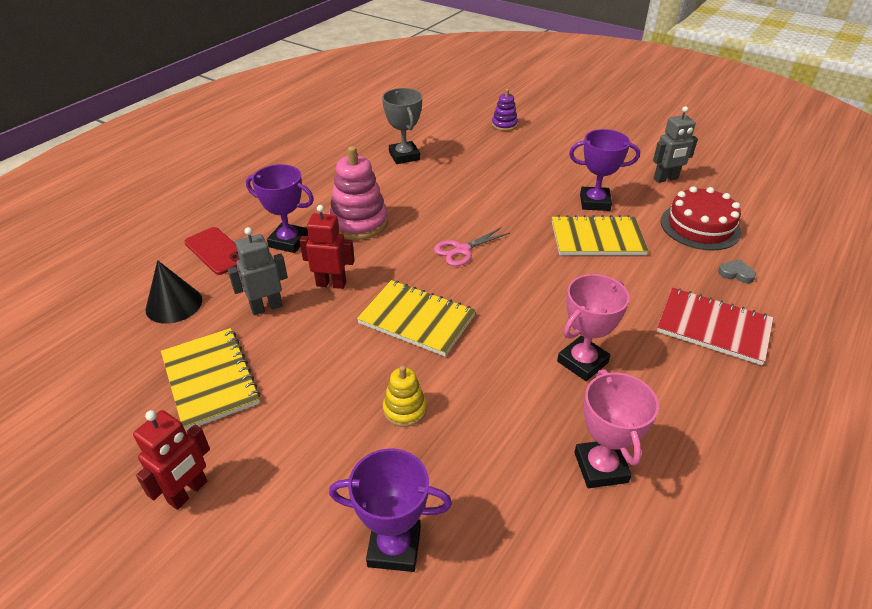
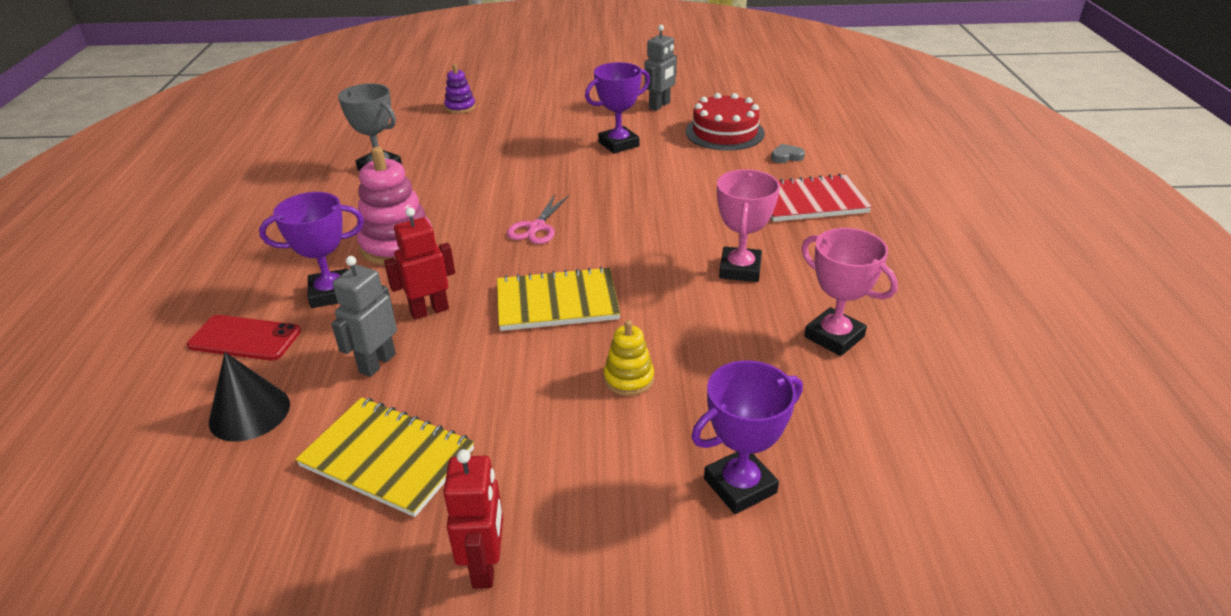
camera: 35 degrees left, 5 degrees down
(597, 238) = (651, 171): yellow notebook -> none

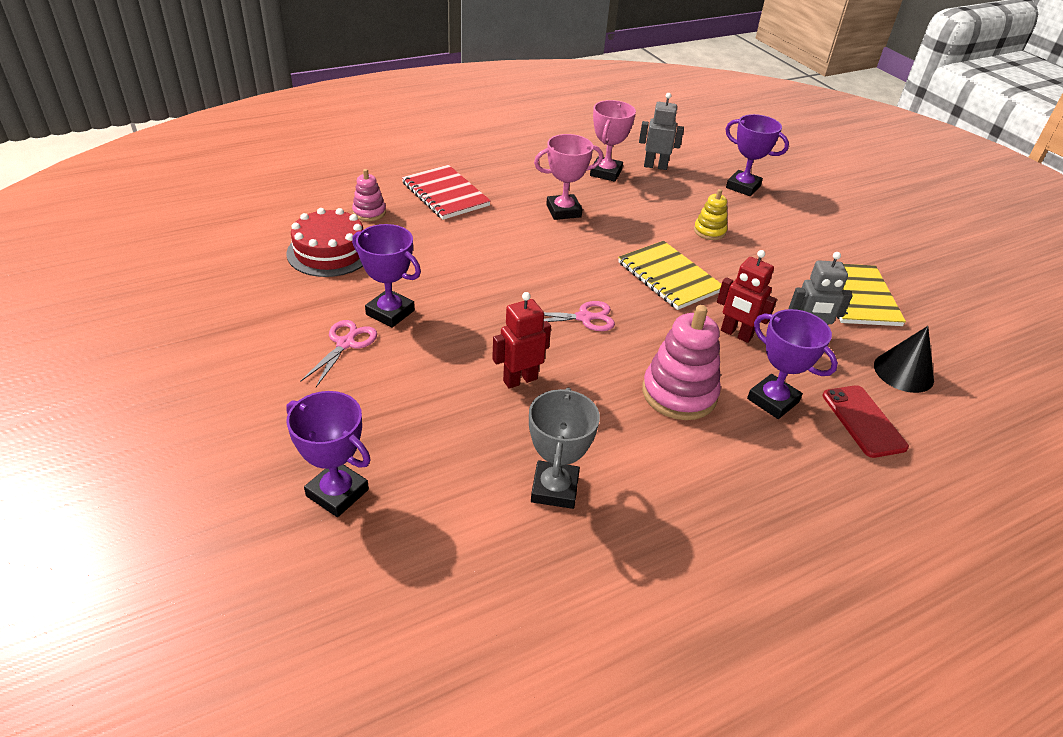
camera: 120 degrees left, 5 degrees up
(460, 107) = (337, 493): purple stacking toy -> purple trophy
(485, 566) = (865, 242): red robot -> red robot (520, 379)
(594, 124) = (346, 343): none -> pink scissors
(660, 106) = (271, 307): grey robot -> grey robot (655, 166)
(786, 157) = (369, 212): grey heart -> pink stacking toy

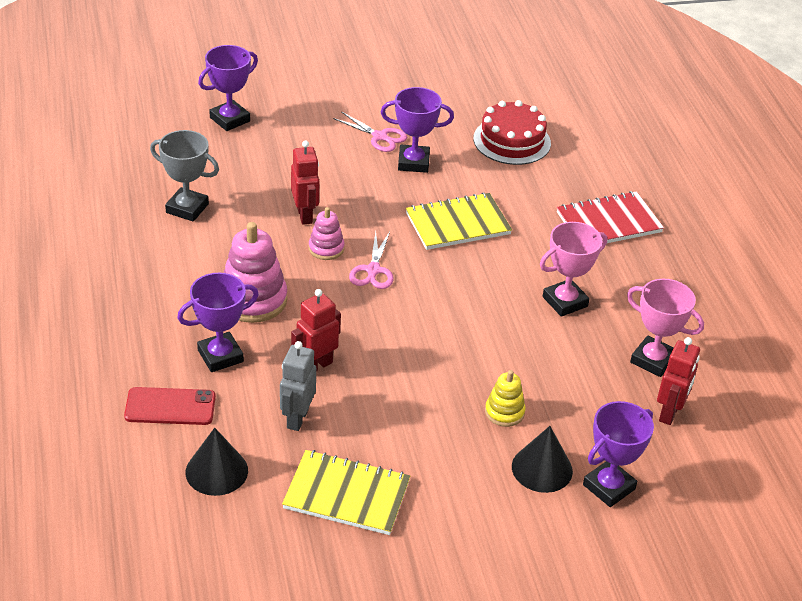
camera: 105 degrees right, 0 degrees up
(369, 212) = (577, 169): pink stacking toy -> pink stacking toy (326, 248)
(390, 312) = (413, 162): purple trophy -> purple trophy turned 45 degrees clockwise
(563, 211) = (565, 301): pink trophy -> pink trophy turned 60 degrees clockwise
(655, 166) = (669, 413): grey robot -> red robot
(669, 277) = (422, 347): yellow notebook -> yellow notebook (458, 224)
(750, 212) = (542, 468): none -> black cone

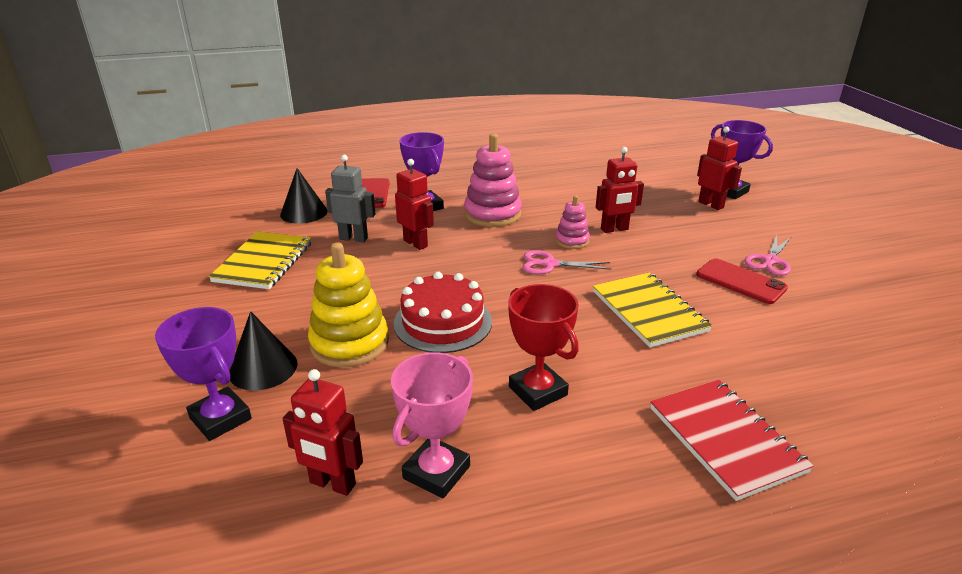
camera: 90 degrees right, 10 degrees down
(187, 208) = (596, 184): grey trophy -> none
(259, 140) = (711, 204): none -> red robot
(413, 162) = (740, 281): purple trophy -> red phone
(504, 412) = (349, 343): yellow stacking toy -> yellow stacking toy, size x1.81
(512, 141) = (847, 350): red cake -> red cake (443, 322)
(565, 301) = (538, 391): pink trophy -> red trophy

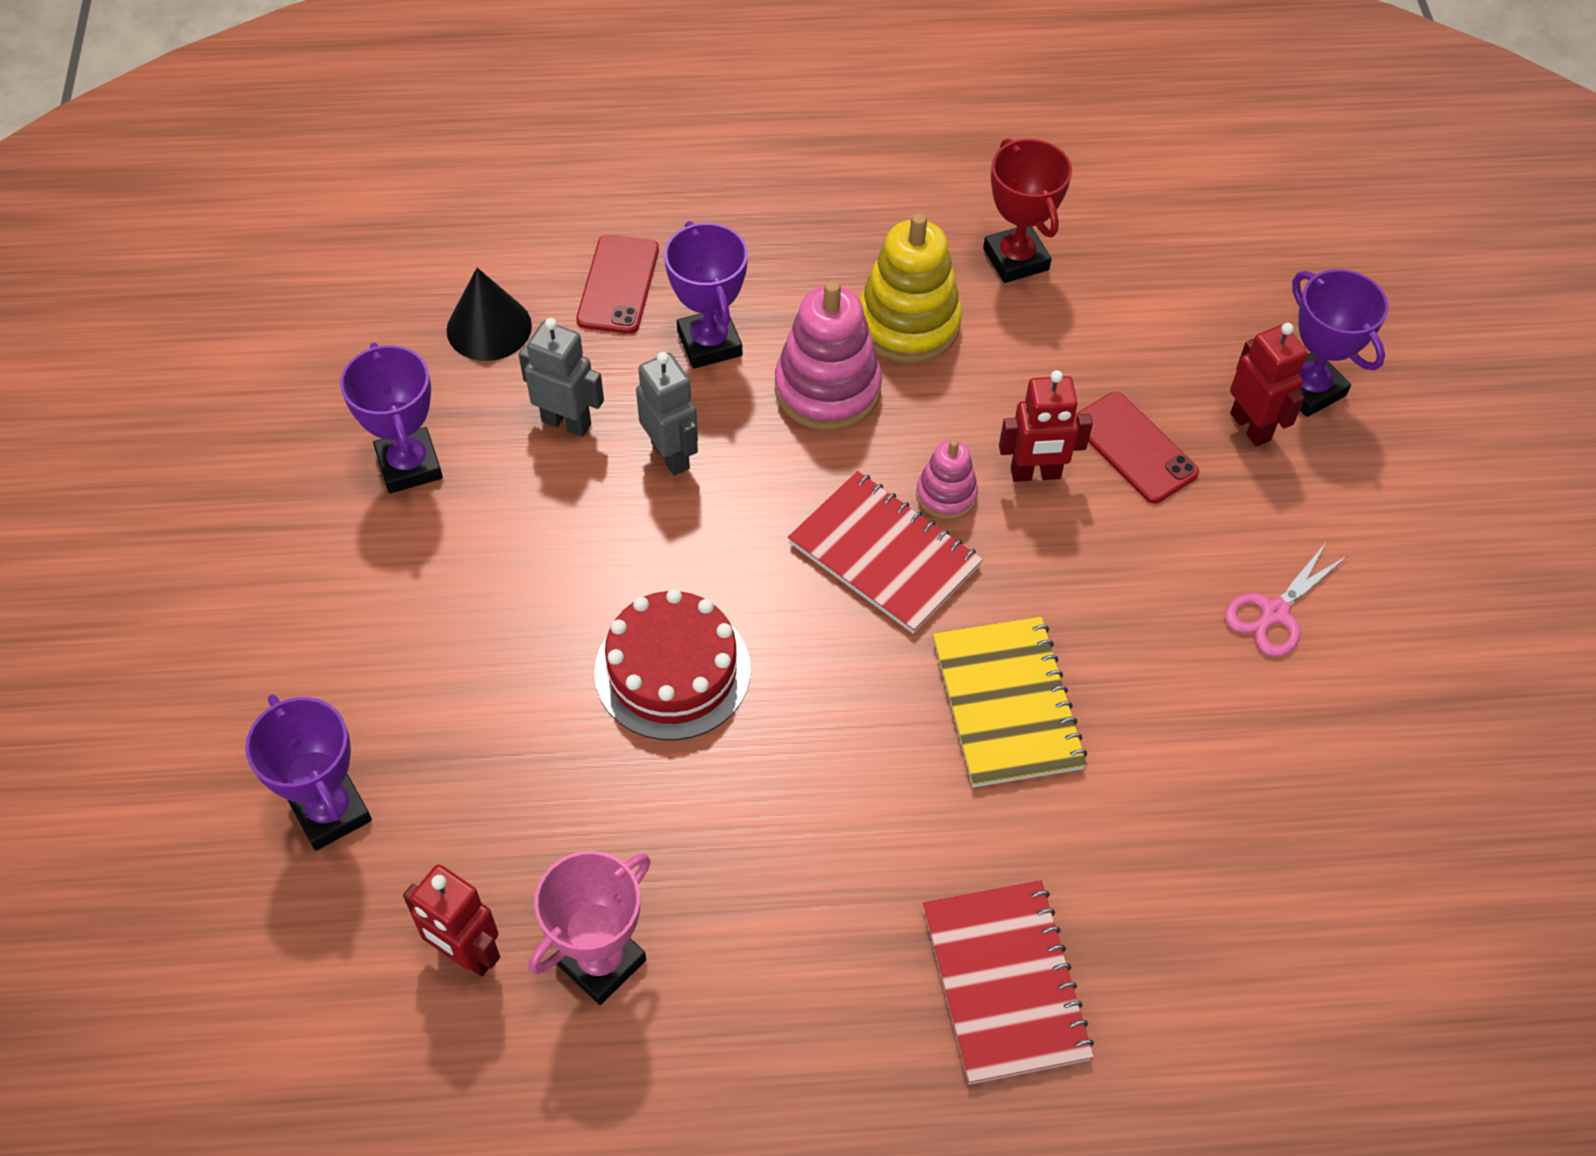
camera: 10 degrees right, 25 degrees up
(263, 262) = (409, 465): yellow notebook -> purple trophy
(263, 368) = (393, 722): black cone -> none
(349, 343) = (523, 692): yellow stacking toy -> yellow stacking toy (908, 324)
(416, 243) = (671, 455): red robot -> grey robot
(538, 391) = (775, 844): red trophy -> red trophy (1016, 259)
(549, 264) = (884, 554): pink scissors -> red notebook
(740, 281) = (1194, 658): red phone -> red phone (1134, 448)

